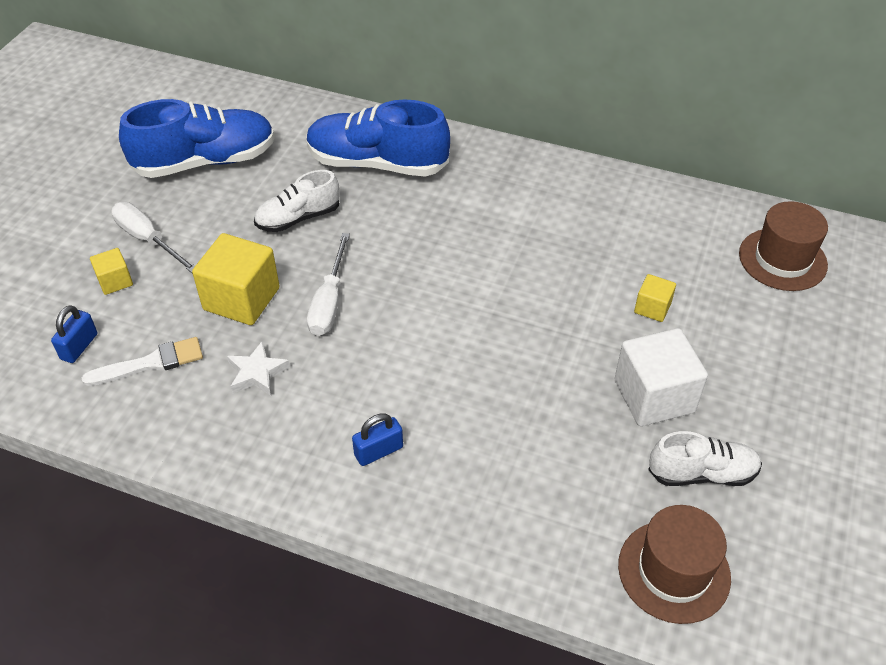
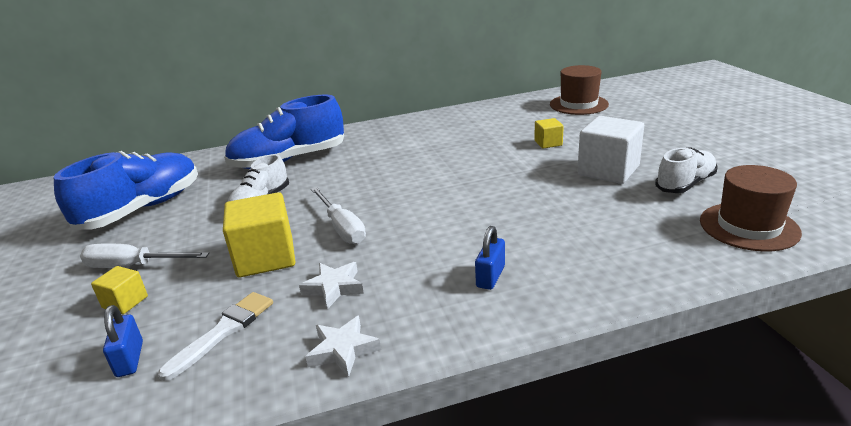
camera: 35 degrees left, 20 degrees down
(205, 443) = (343, 350): none -> white star

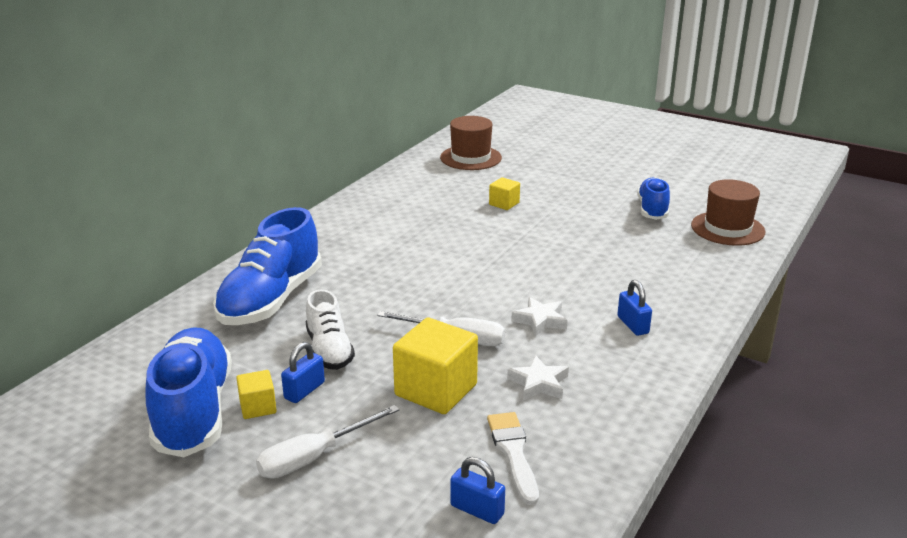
camera: 45 degrees left, 0 degrees up
(125, 302) = (376, 483): yellow cube -> yellow cube (258, 407)
(204, 222) = (304, 390): none -> blue padlock
(343, 350) = (622, 416): white star -> white star (540, 320)
(608, 170) = (587, 215): white cube -> none
(685, 184) = (652, 209): white shoe -> blue shoe

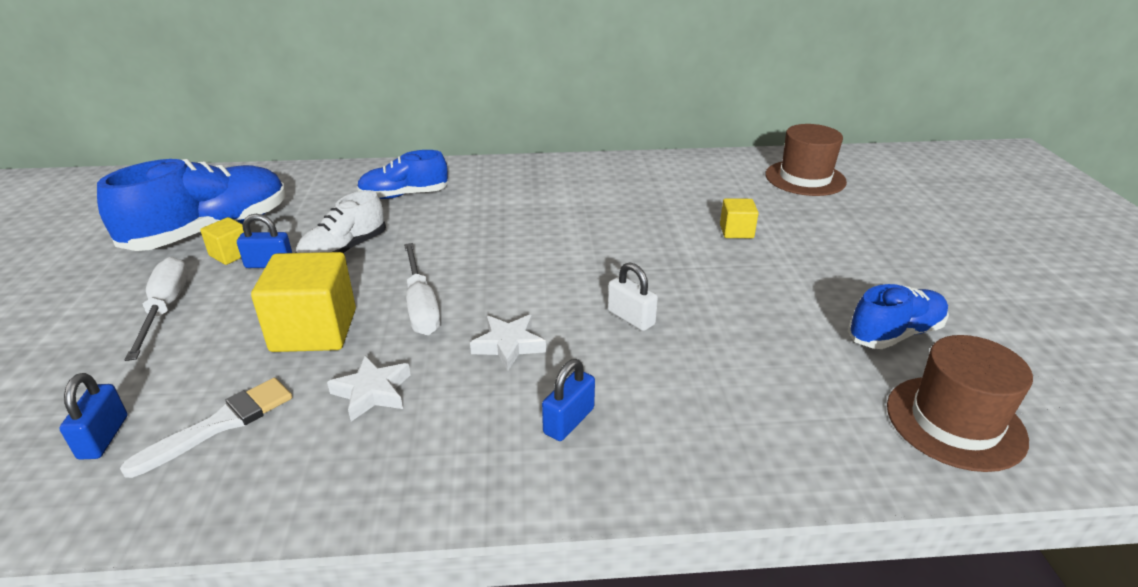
camera: 55 degrees right, 5 degrees up
(271, 300) = (404, 195): blue shoe -> blue shoe, size x0.59
(314, 457) = (166, 308): white screwdriver -> white screwdriver turned 60 degrees clockwise
(557, 272) = (631, 318): none -> white padlock

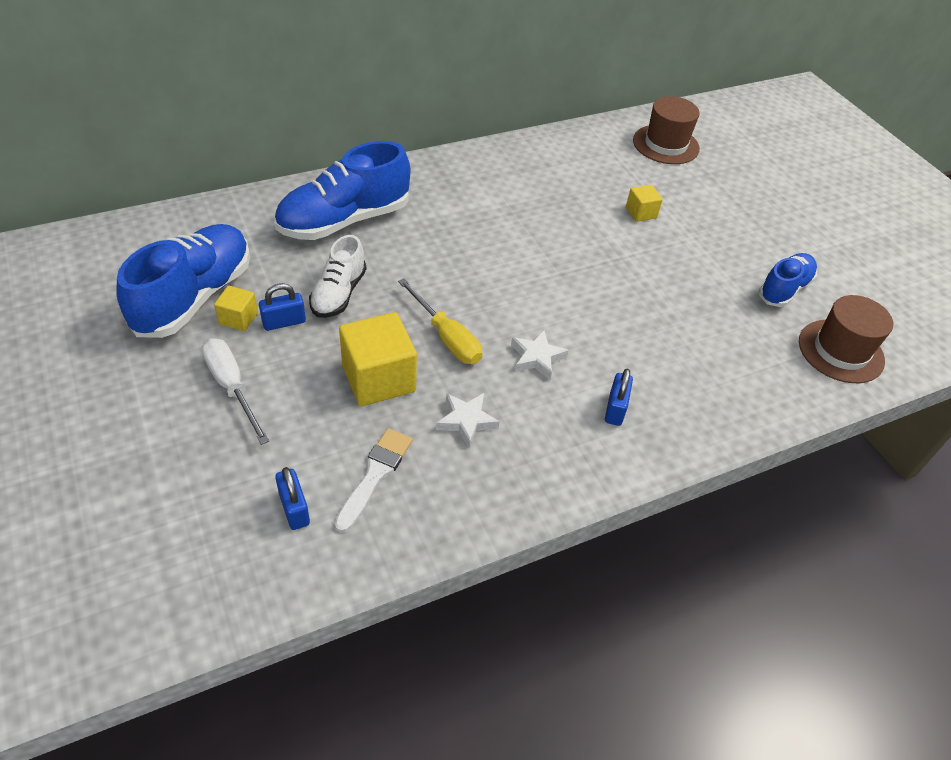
camera: 25 degrees left, 15 degrees up
(404, 195) = (344, 221): blue shoe -> blue shoe, size x1.70
(421, 306) = (446, 337): white screwdriver -> yellow screwdriver
(631, 318) = (608, 313): white padlock -> none

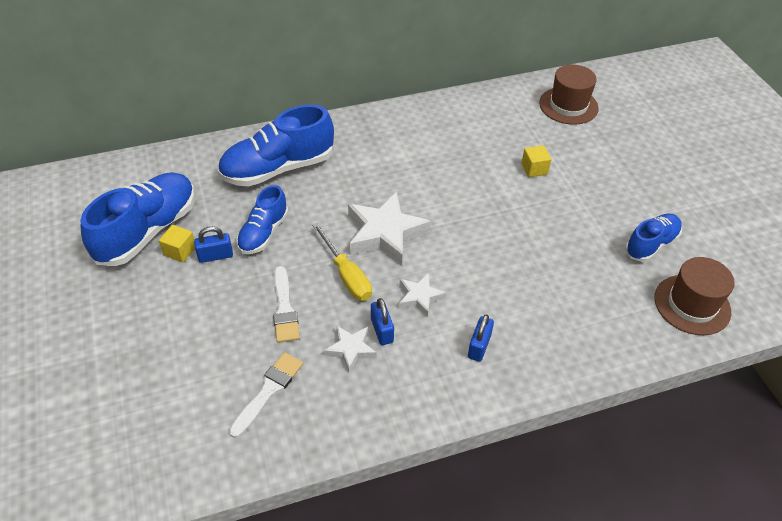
camera: 10 degrees right, 0 degrees up
(232, 387) = (166, 309): white screwdriver -> none
(294, 508) = (200, 415): blue padlock -> blue padlock (382, 330)
(338, 294) = (263, 233): white shoe -> blue shoe
(378, 378) = (284, 308): yellow cube -> white brush
(484, 289) = (385, 233): none -> white star

